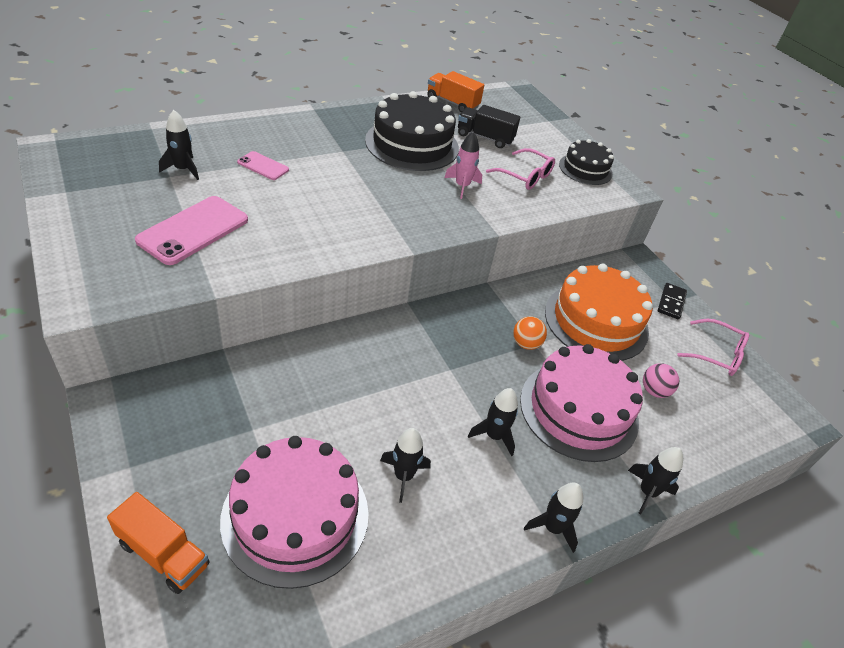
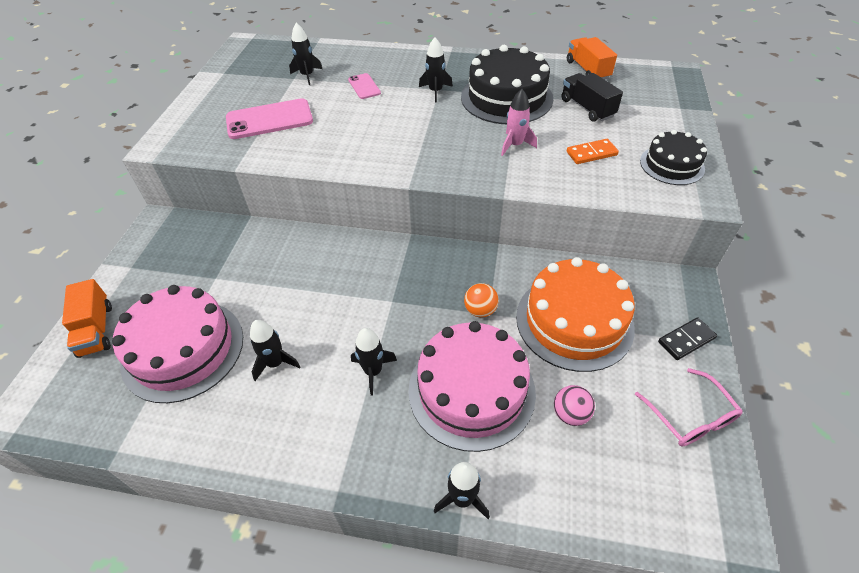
camera: 45 degrees right, 5 degrees up
(525, 176) = (591, 153): pink glasses -> orange domino
(552, 527) = (344, 472): black rocket -> black rocket (435, 91)

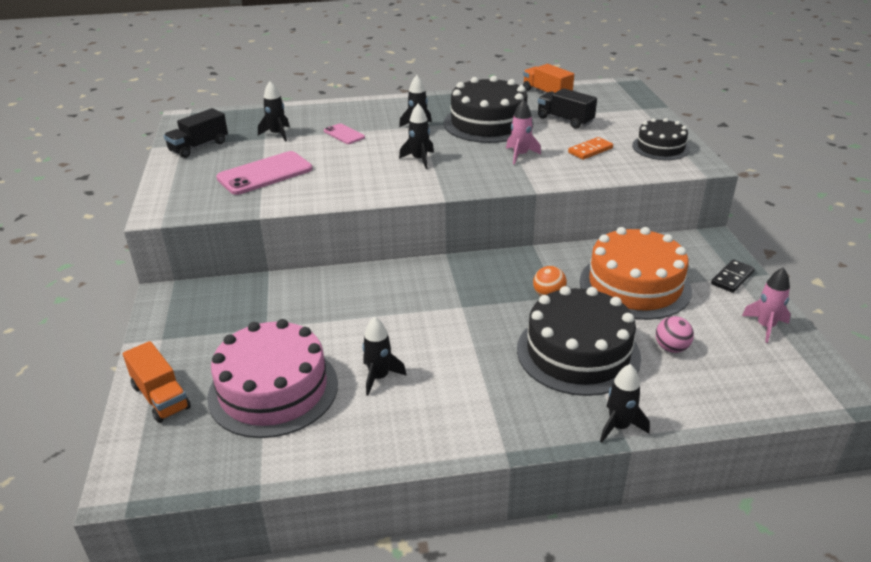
camera: 20 degrees left, 15 degrees down
(235, 77) = (199, 147): none -> black truck
(373, 371) = (479, 360): black rocket -> black rocket (419, 159)
(471, 390) = (578, 352): pink cake -> black cake
(690, 417) = (765, 326): pink glasses -> pink rocket

